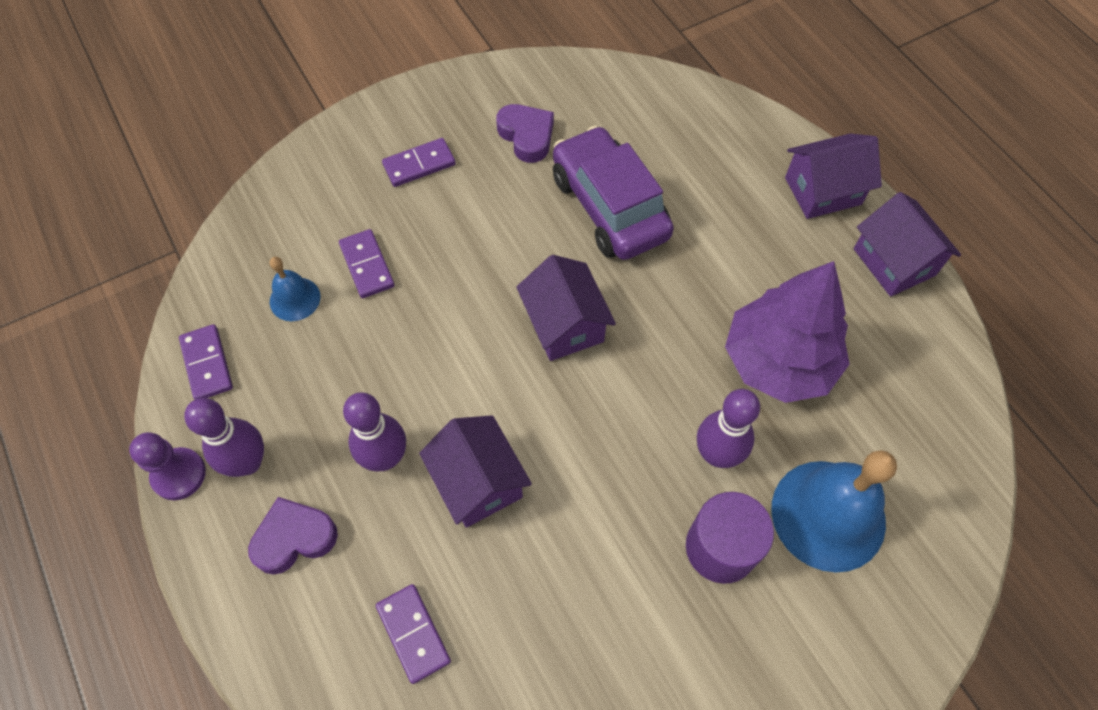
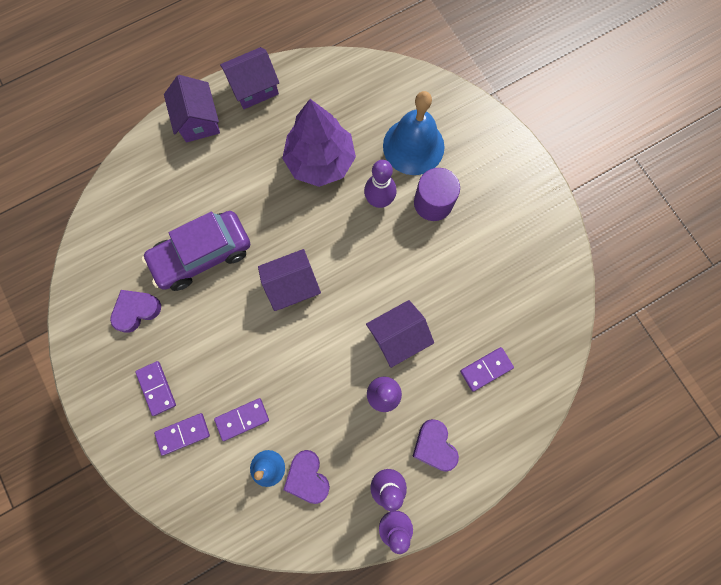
camera: 90 degrees left, 15 degrees up
(207, 364) = (316, 523): purple domino -> purple domino (183, 433)
(274, 351) = (307, 477): none -> purple heart

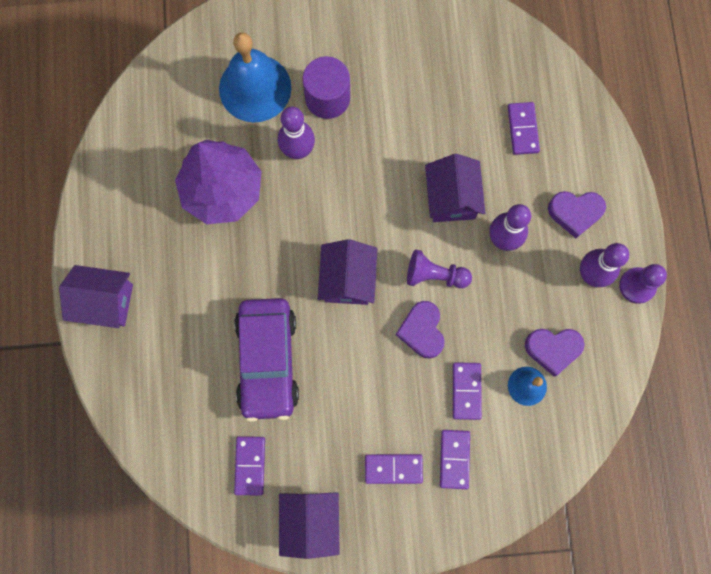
camera: 65 degrees left, 0 degrees up
(118, 279) = (250, 465): none -> purple domino
(136, 310) = (297, 458): purple heart -> purple heart (422, 331)
(254, 88) = (97, 223): purple house -> purple house (310, 521)
(326, 351) = (434, 275): none -> purple pawn

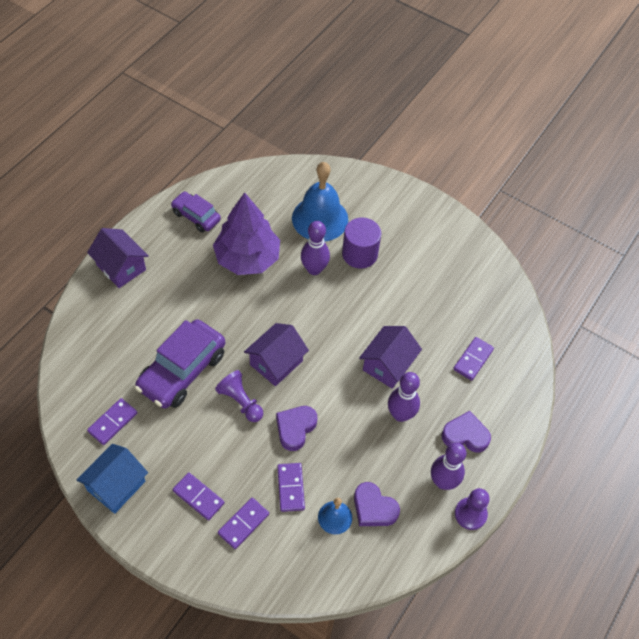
camera: 35 degrees right, 20 degrees down
(128, 184) = (196, 216): none -> purple car
(310, 521) = (116, 486): purple house -> blue house
(434, 275) = (334, 402): purple pawn -> purple pawn (240, 401)
(466, 391) = (291, 488): purple domino -> purple domino turned 45 degrees counterclockwise
(575, 213) = (465, 435): purple heart -> purple heart turned 150 degrees clockwise

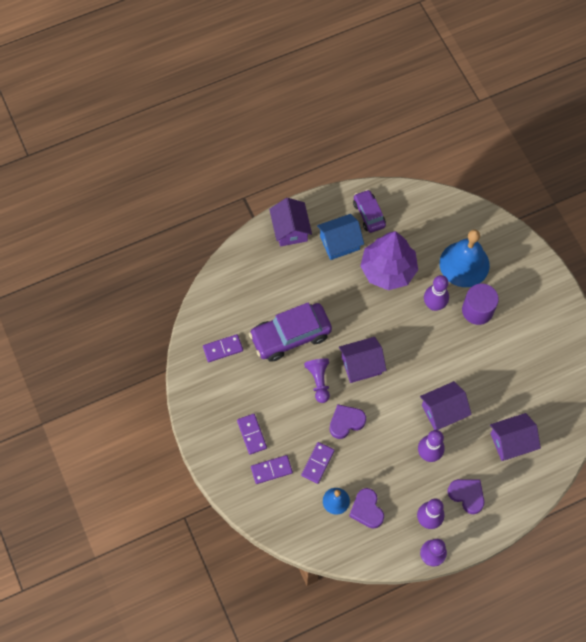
camera: 35 degrees right, 10 degrees up
(116, 486) = (202, 396): blue house -> blue house (339, 243)
(473, 359) = (511, 442): purple domino -> purple house

